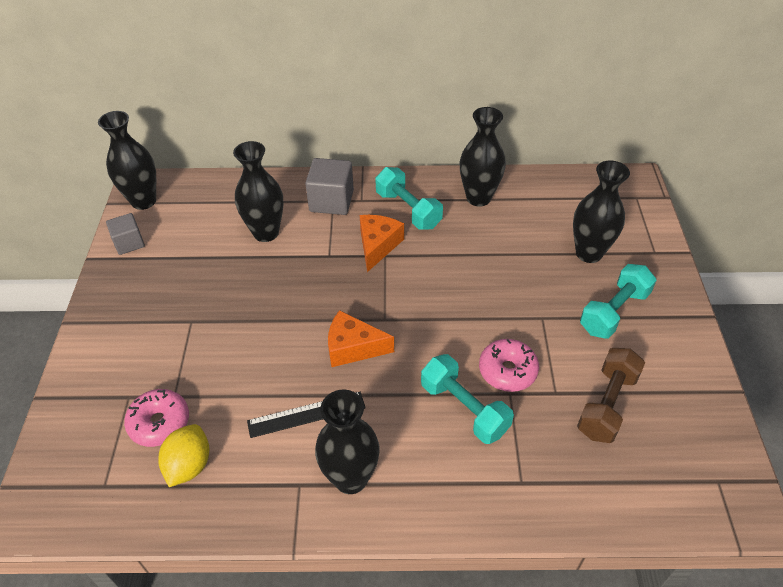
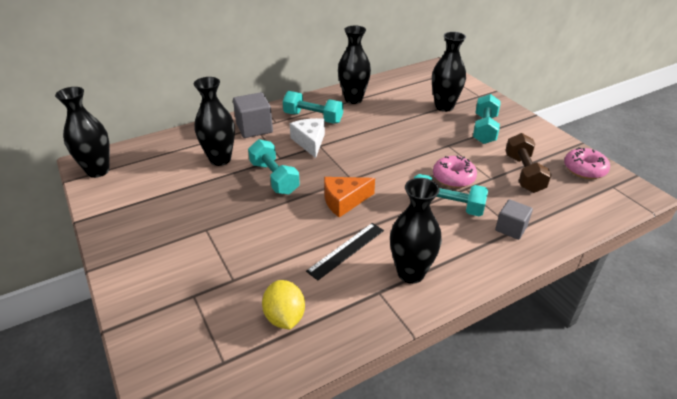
camera: 30 degrees left, 10 degrees down
(129, 243) = (107, 200): grey cube -> grey cube (511, 228)
(159, 423) = (236, 301): pink donut -> pink donut (584, 169)
(303, 282) = (274, 178): none -> turquoise dumbbell
(377, 245) = (310, 142): orange cheese -> white cheese

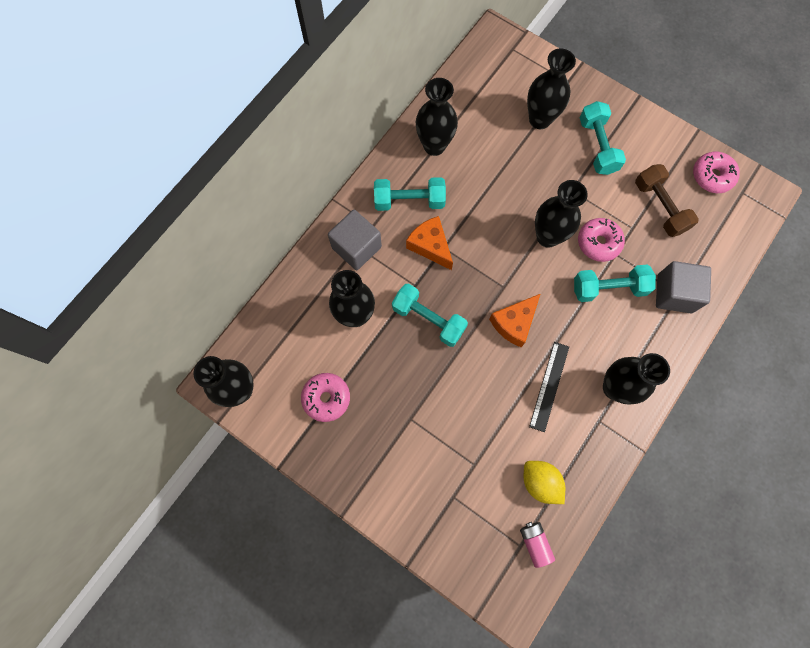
camera: 25 degrees left, 35 degrees up
(153, 195) = (326, 398): none -> pink donut
(240, 366) = (535, 543): none -> pink battery
(310, 142) = (430, 246): white cheese -> orange cheese
(410, 163) = (547, 236): none -> black vase
(511, 228) = (674, 293): grey cube -> grey cube, size x1.56

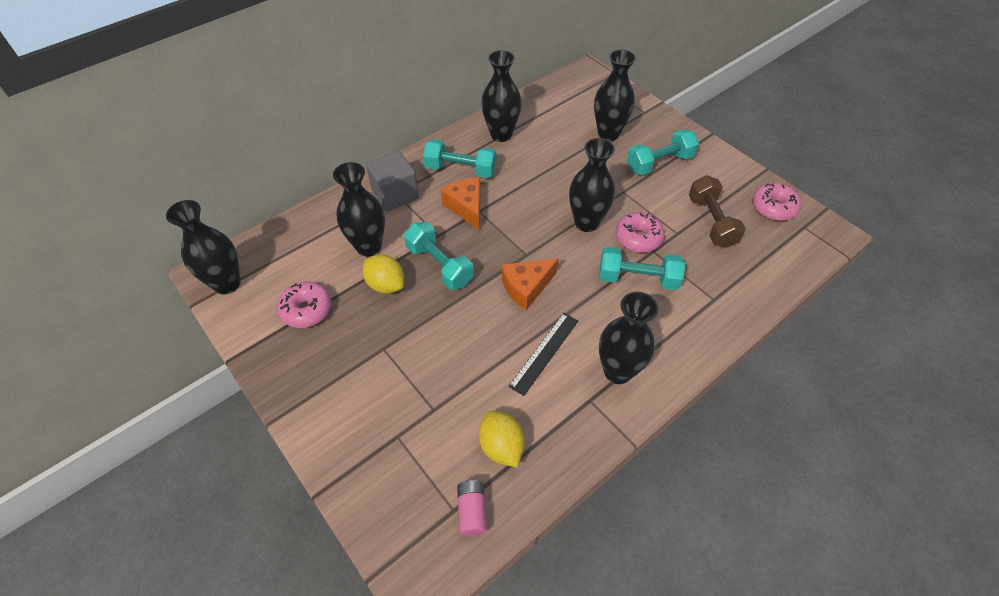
camera: 15 degrees right, 20 degrees down
(387, 353) = (386, 285): none -> yellow lemon
(597, 146) = (659, 163): turquoise dumbbell -> turquoise dumbbell turned 60 degrees clockwise
(674, 293) = (709, 298): grey cube -> none

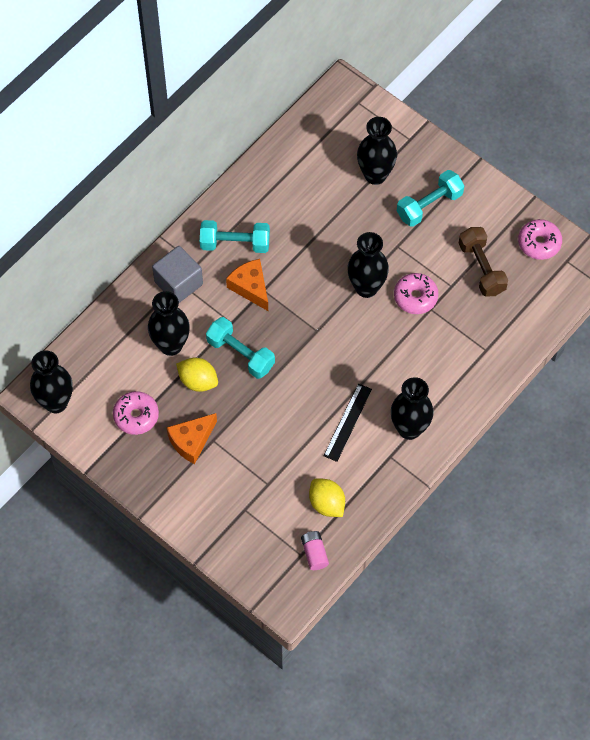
camera: 10 degrees left, 10 degrees up
(501, 134) = (266, 193): black vase -> none
(526, 287) = (322, 364): orange cheese -> orange cheese (191, 441)
(637, 278) = (418, 340): turquoise dumbbell -> none

